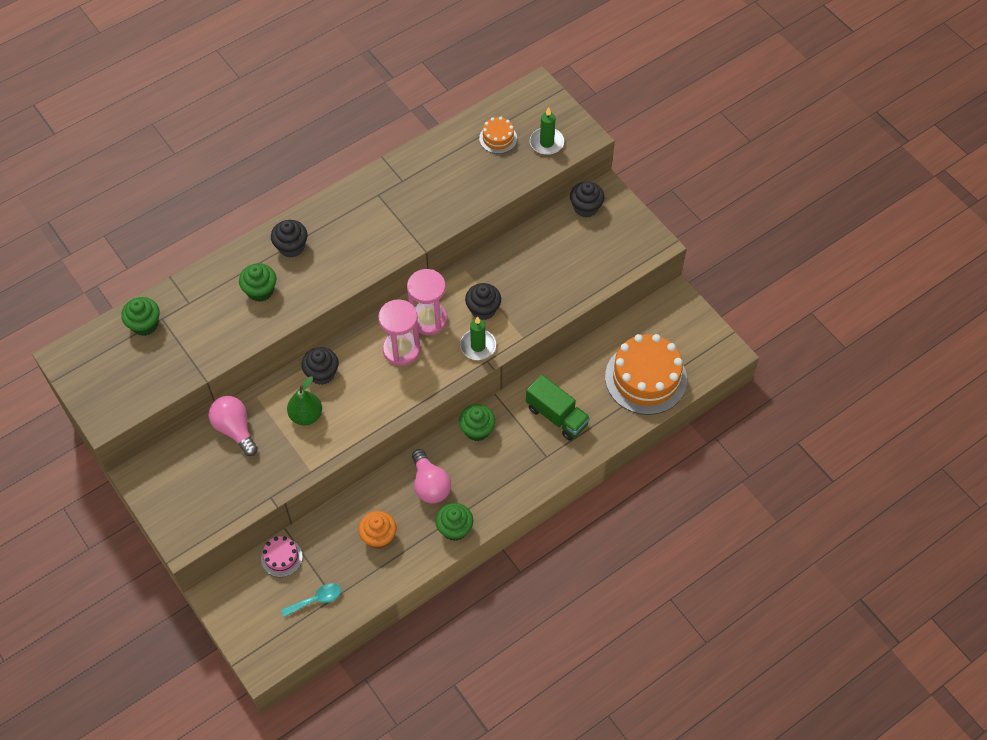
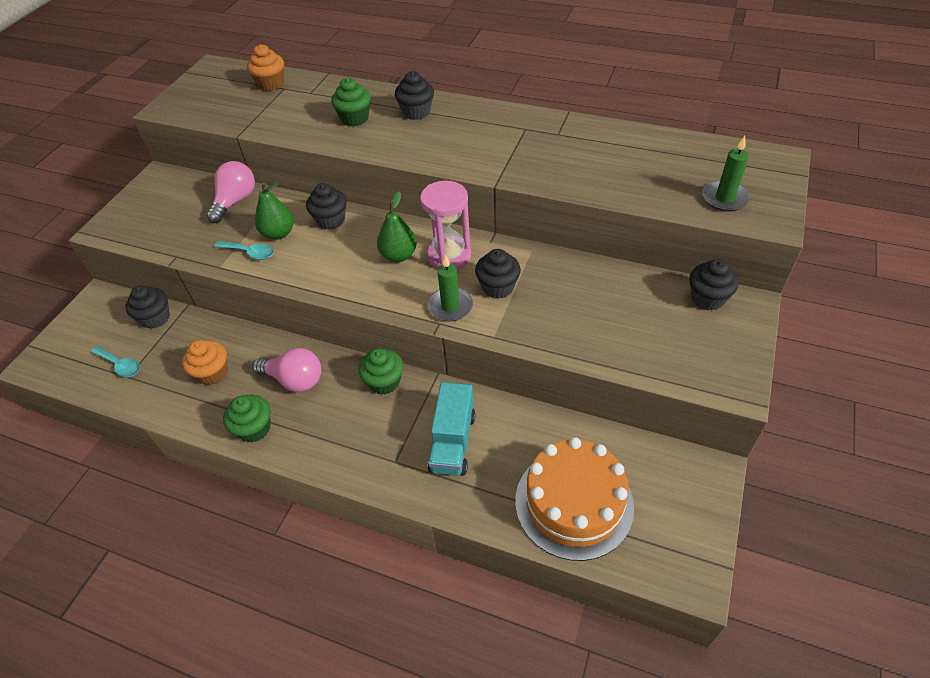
camera: 60 degrees right, 10 degrees down
(145, 324) = (271, 84): green cupcake -> orange cupcake
(281, 557) = (156, 318): pink cake -> black cupcake
(312, 444) = (250, 253): none -> turquoise spoon
(401, 349) = (399, 255): pink hourglass -> green pear
(430, 485) = (294, 380): pink light bulb -> pink light bulb turned 105 degrees counterclockwise
(498, 138) = (683, 164): orange cake -> none
(557, 416) = (453, 442): green truck -> turquoise truck

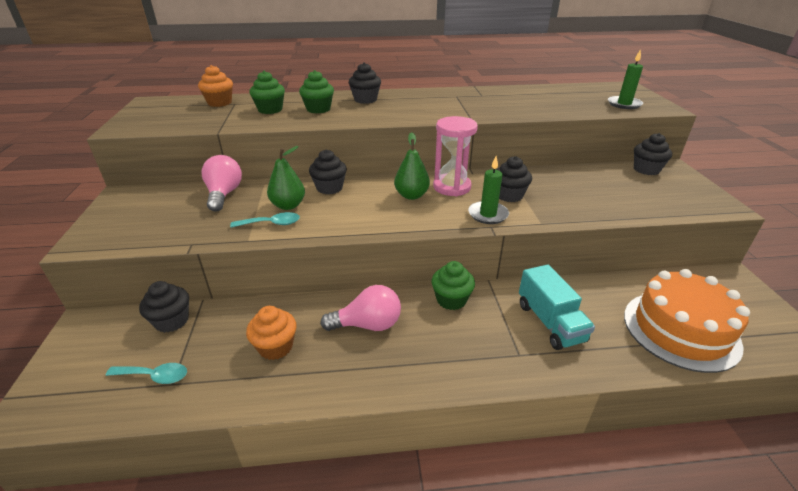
camera: 30 degrees left, 15 degrees down
(254, 428) = (361, 378): green cupcake -> green cupcake (270, 110)

